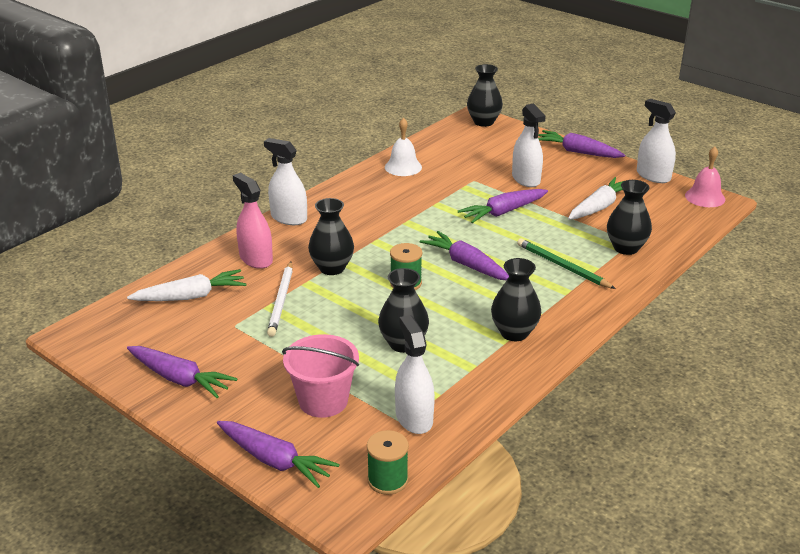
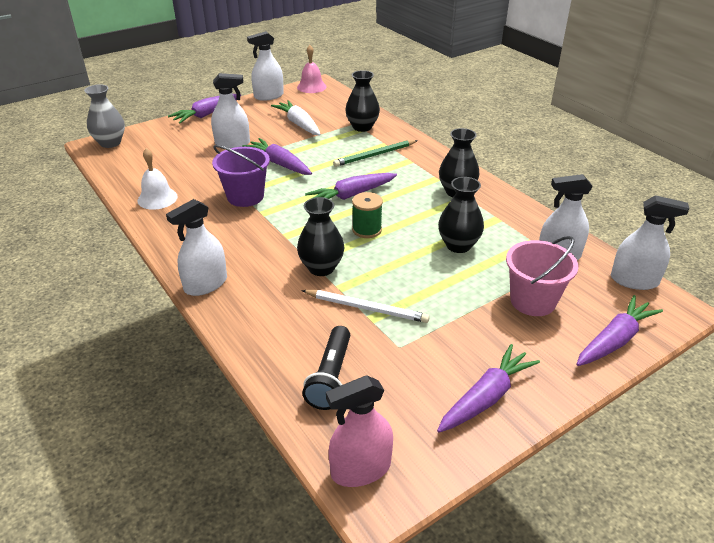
camera: 75 degrees left, 5 degrees up
(191, 296) = (331, 377): white carrot -> black flashlight
(256, 259) = (277, 318): pink spray bottle -> pink spray bottle (361, 469)
(387, 480) = (634, 280): green spool -> white spray bottle
(429, 207) = (245, 196): none -> purple bucket
(483, 122) = (110, 143): black vase -> grey vase
(503, 212) = (279, 164): purple carrot -> purple carrot turned 150 degrees clockwise

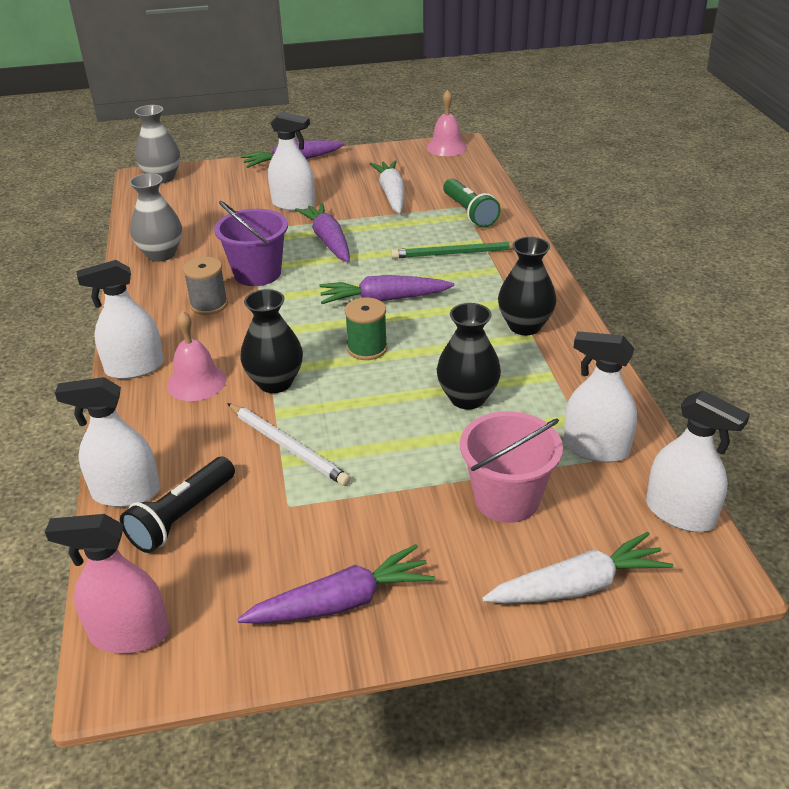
camera: 25 degrees right, 0 degrees up
(157, 198) = (161, 254): white bell -> grey vase
(226, 226) = (209, 304): none -> grey spool
(263, 282) = (196, 382): none -> pink bell
(268, 96) = (383, 151): white spray bottle -> white spray bottle (126, 492)
(362, 127) = (469, 213): black vase -> green flashlight
(614, 340) = (578, 586): purple carrot -> white carrot

